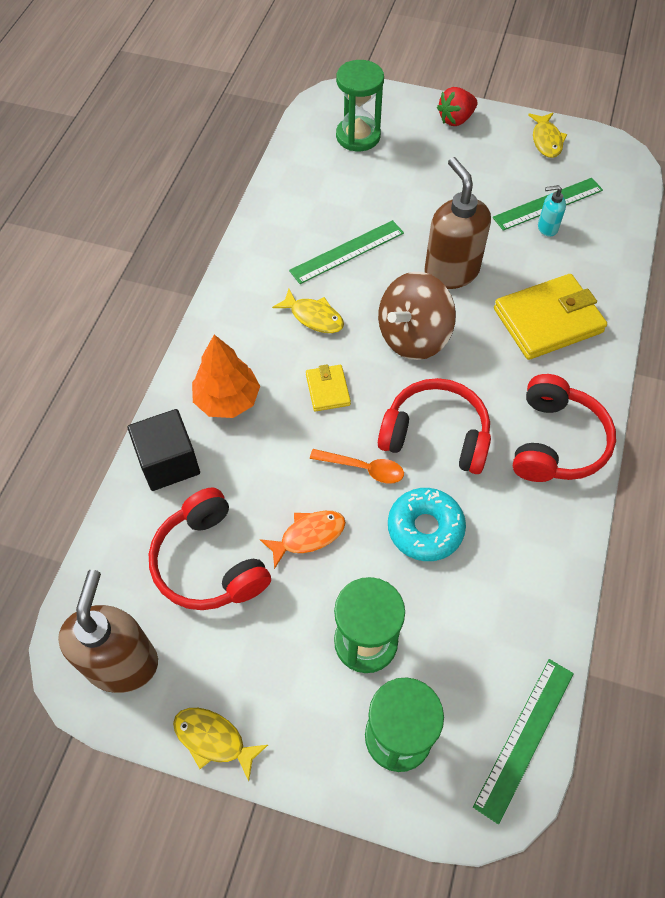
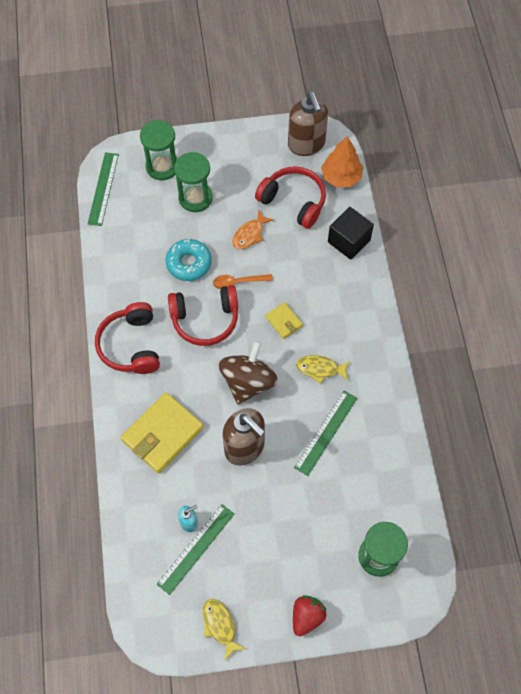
camera: 155 degrees right, 5 degrees up
(213, 739) = (245, 134): yellow fish -> none
(227, 400) = (340, 290): orange tree -> orange tree (341, 177)

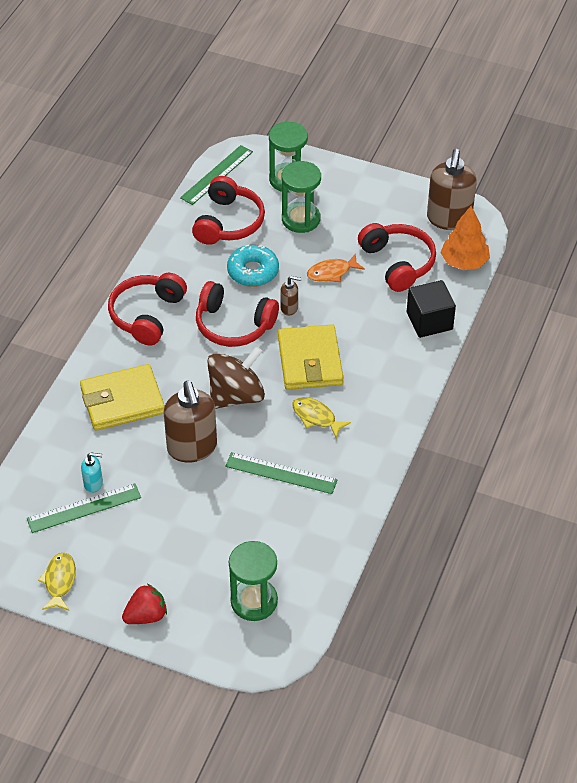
camera: 30 degrees right, 15 degrees down
(141, 228) = (228, 222): none -> red headphones
(238, 282) = (289, 308): orange spoon -> brown soap dispenser
(284, 321) = (310, 361): yellow wallet -> yellow wallet, size x2.01
(326, 432) = (281, 473): green ruler -> green ruler turned 45 degrees clockwise

